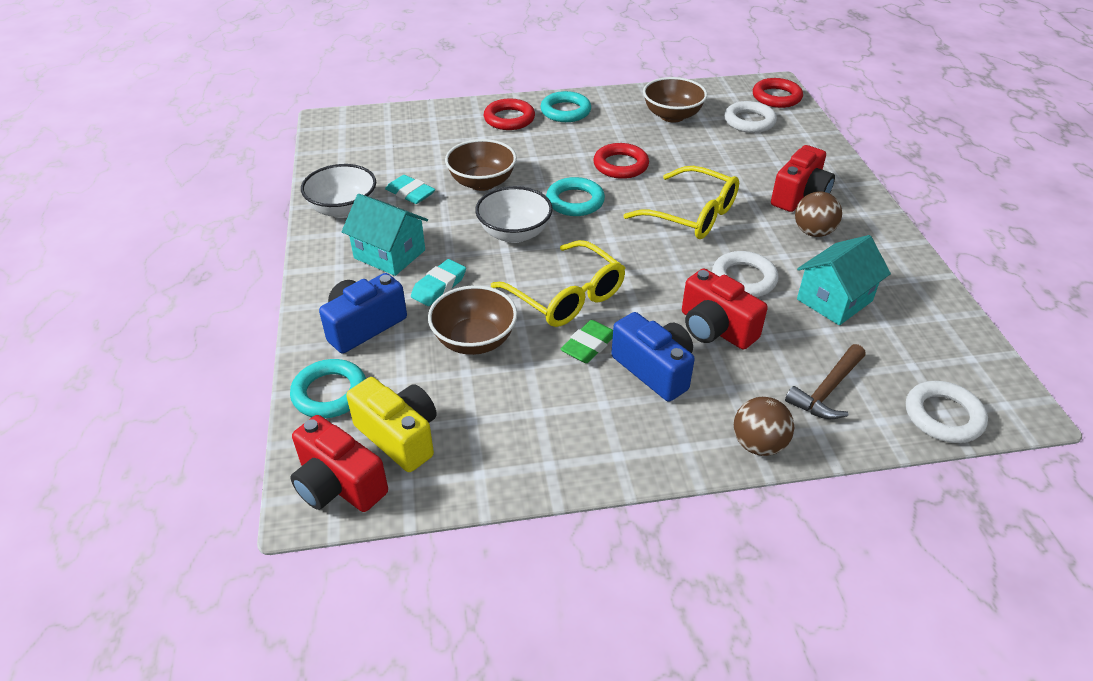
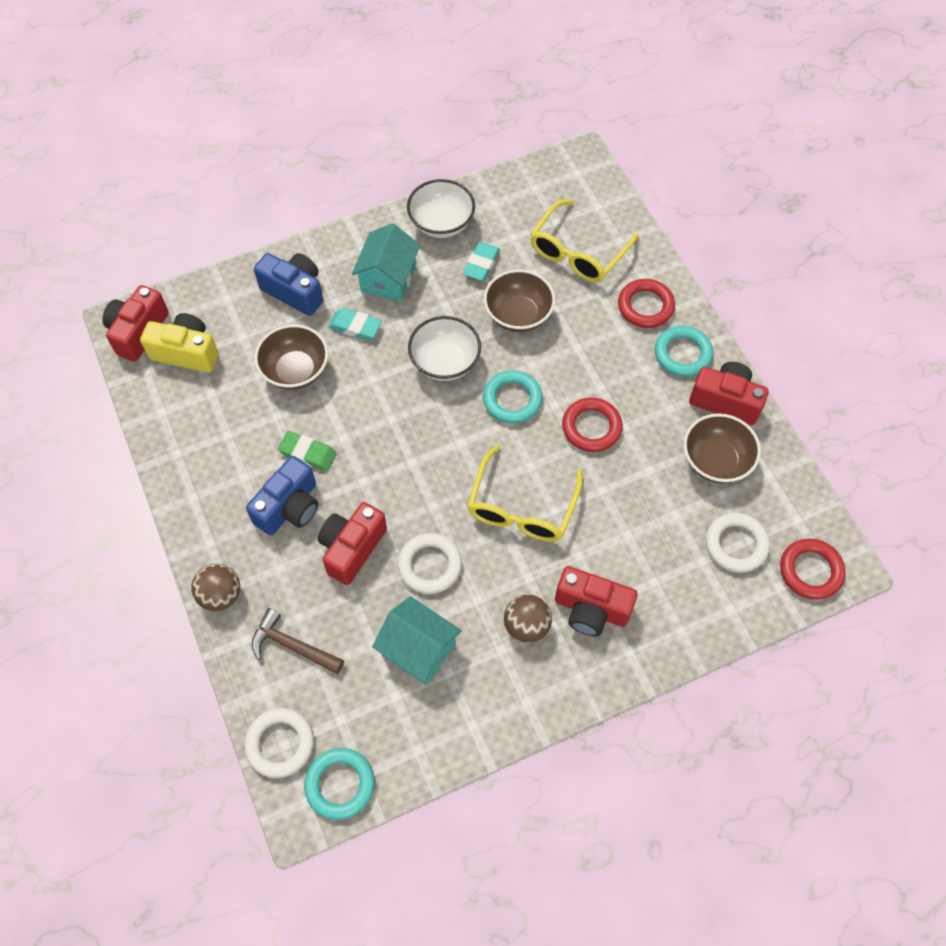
camera: 75 degrees right, 20 degrees up
(330, 393) = (219, 296): turquoise ring -> turquoise ring (340, 784)
(399, 436) = (186, 352): yellow camera -> yellow camera turned 105 degrees counterclockwise
(566, 296) = (366, 423): yellow glasses -> yellow glasses (578, 252)
(618, 102) = (725, 401): none -> red camera

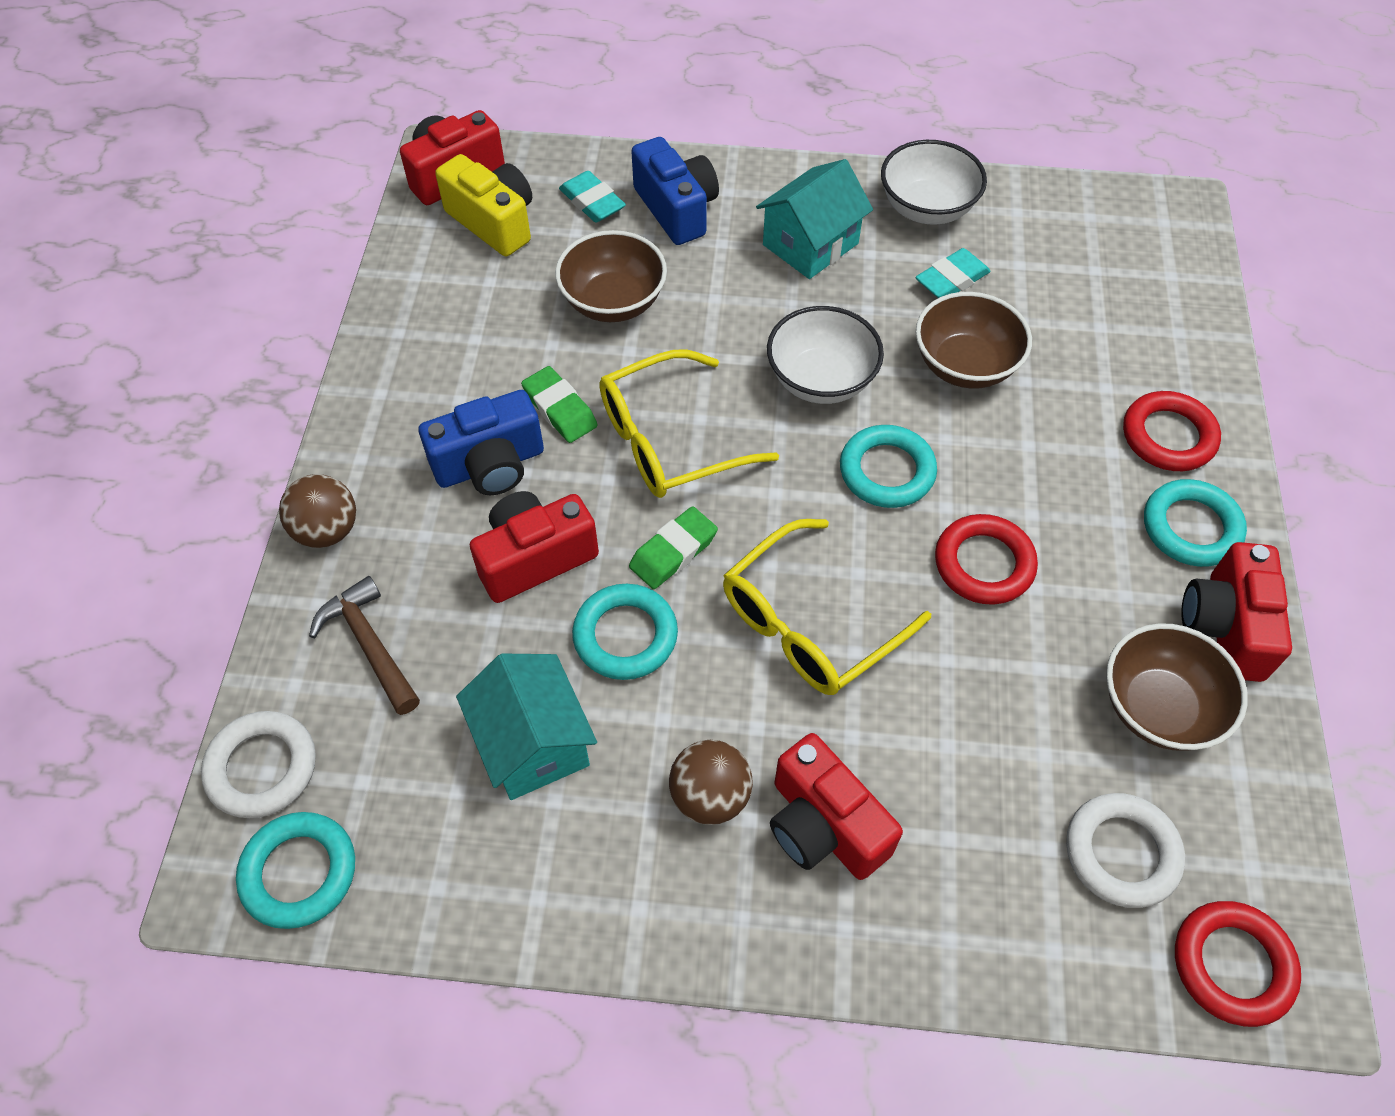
camera: 30 degrees right, 5 degrees down
(355, 327) = (727, 283): turquoise eraser -> turquoise eraser (592, 202)
(426, 505) = (673, 552): none -> green eraser
(430, 565) = (625, 636): white ring -> turquoise ring
(578, 252) = (1104, 322): yellow glasses -> yellow glasses (669, 440)
(725, 401) = (1225, 627): red camera -> red camera turned 135 degrees counterclockwise

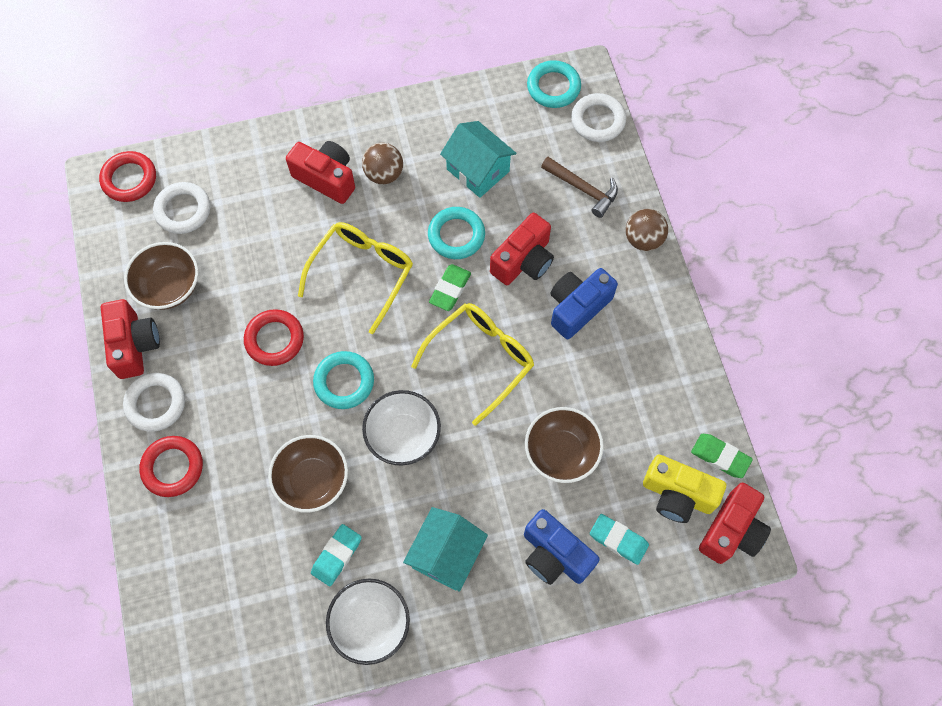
camera: 160 degrees right, 10 degrees up
(560, 409) = (556, 358): green eraser -> green eraser (720, 457)
(1191, 527) = (156, 404): turquoise ring -> white ring

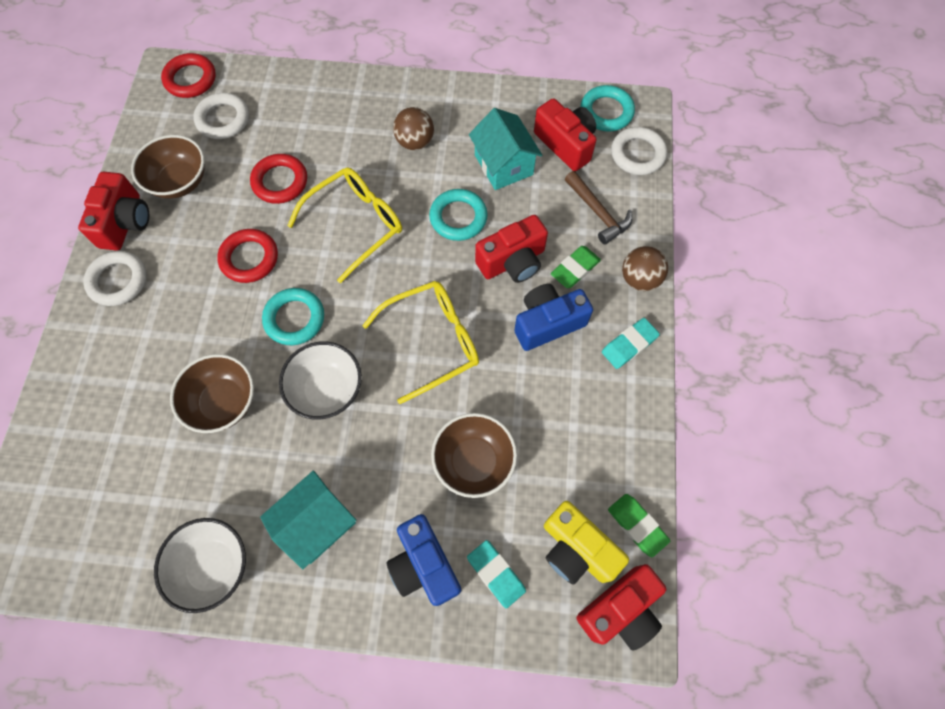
camera: 20 degrees right, 0 degrees up
(172, 467) = (104, 344): red ring -> red ring (280, 182)
(326, 178) = (361, 130): red camera -> red camera (565, 144)
(336, 556) = (212, 484): turquoise eraser -> turquoise eraser (629, 345)
(450, 289) = (431, 265): green eraser -> green eraser (575, 269)

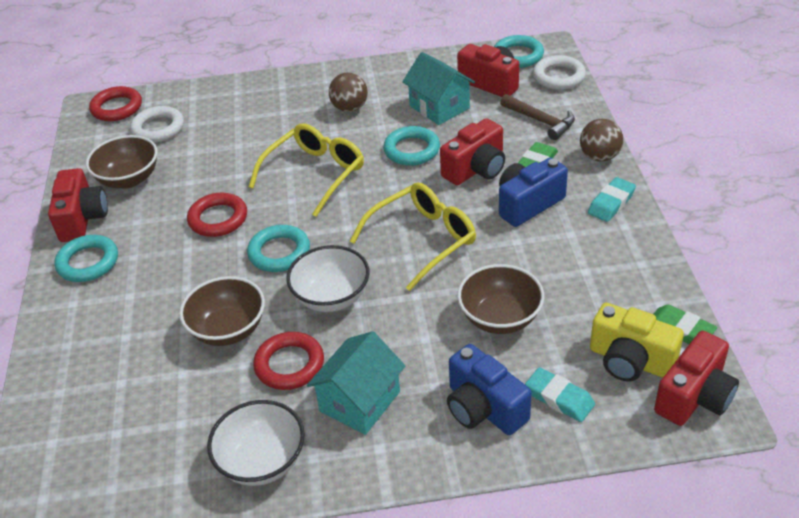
camera: 10 degrees left, 25 degrees down
(118, 281) = (88, 262): white ring -> turquoise ring
(280, 182) = (229, 160): red ring -> red ring (289, 364)

